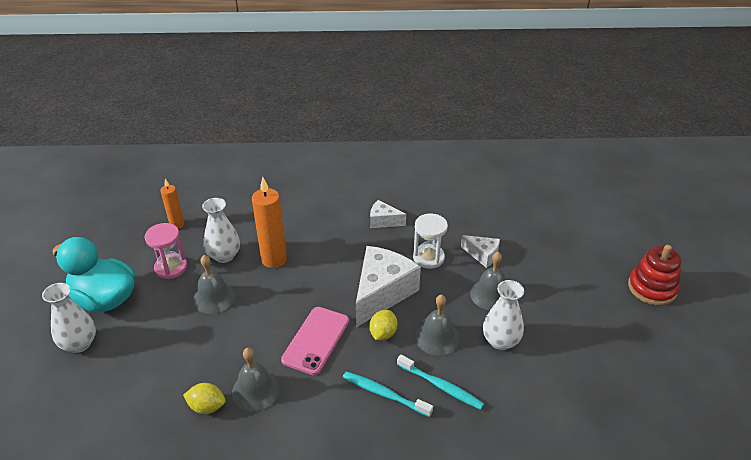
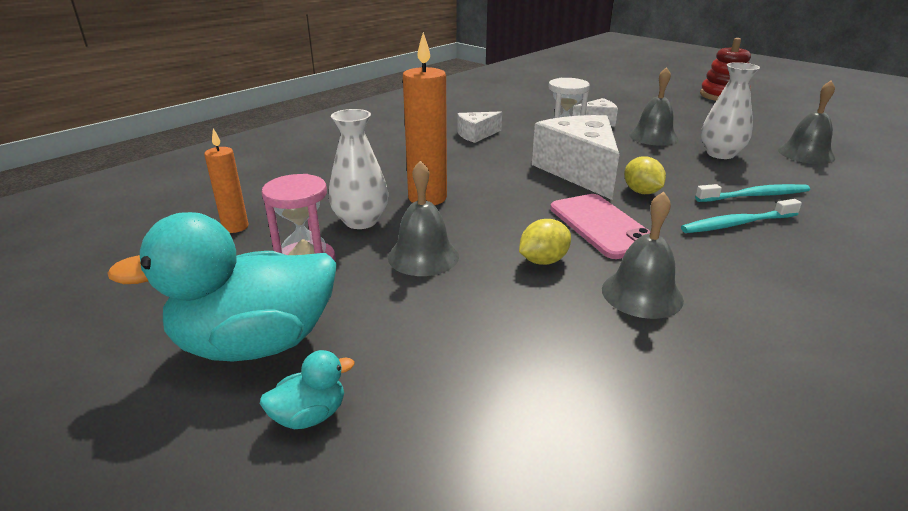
camera: 45 degrees left, 10 degrees down
(79, 344) = (310, 415): white vase -> turquoise duck
(207, 407) = (630, 343): yellow lemon -> yellow lemon (543, 261)
(437, 337) = (681, 173): grey bell -> grey bell (806, 154)

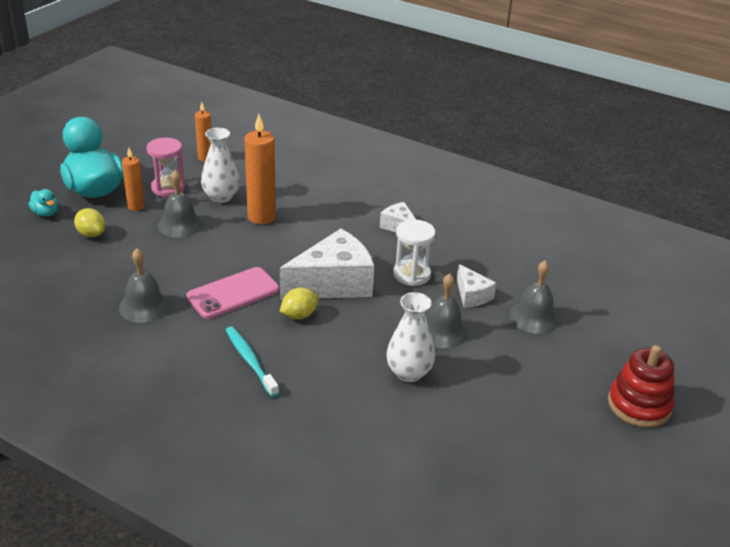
camera: 75 degrees right, 5 degrees up
(347, 295) = (136, 206): none -> orange candle
(543, 261) = (180, 268): yellow lemon -> yellow lemon (91, 234)
(755, 196) = (309, 380): turquoise toothbrush -> none
(806, 154) = (435, 438): grey bell -> grey bell (534, 317)

